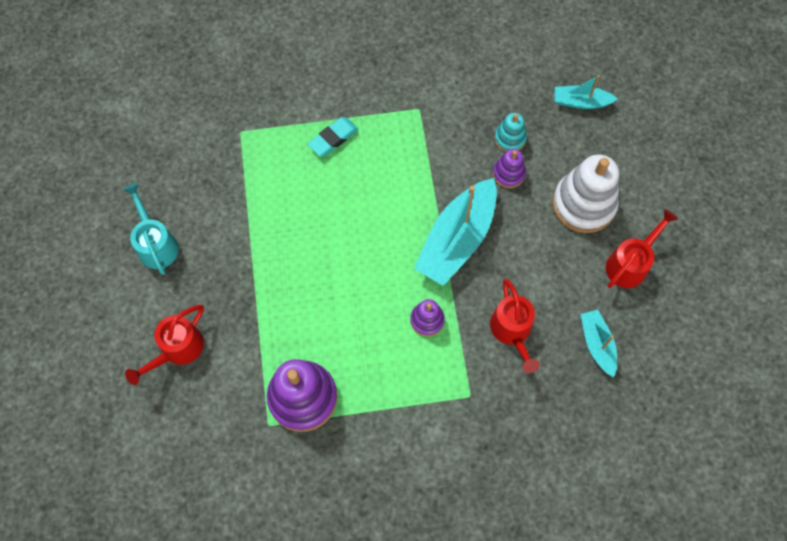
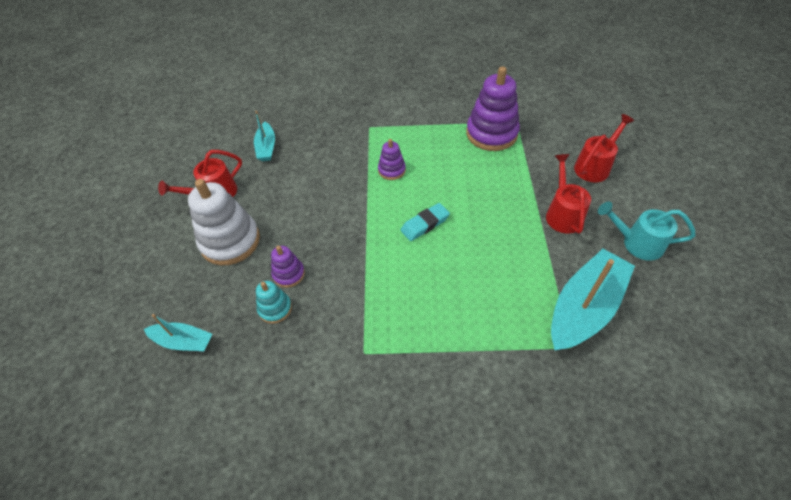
camera: 170 degrees left, 15 degrees down
(156, 243) = (636, 243): turquoise watering can -> turquoise watering can turned 120 degrees clockwise
(333, 139) = (464, 328): turquoise eraser -> turquoise eraser (425, 224)
(457, 240) = (354, 223): turquoise boat -> turquoise boat (584, 308)
(512, 332) = (327, 159): red watering can -> red watering can (562, 213)

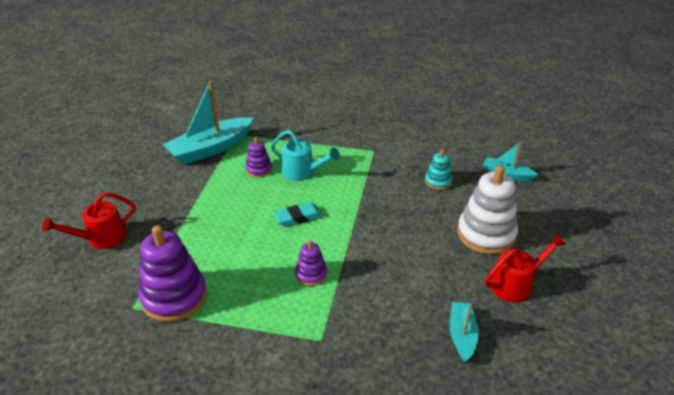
camera: 170 degrees left, 15 degrees down
(288, 274) = (428, 201): purple stacking toy -> purple stacking toy (259, 169)
(562, 213) = (171, 205): red watering can -> none
(636, 243) = (134, 176): turquoise watering can -> turquoise watering can (303, 172)

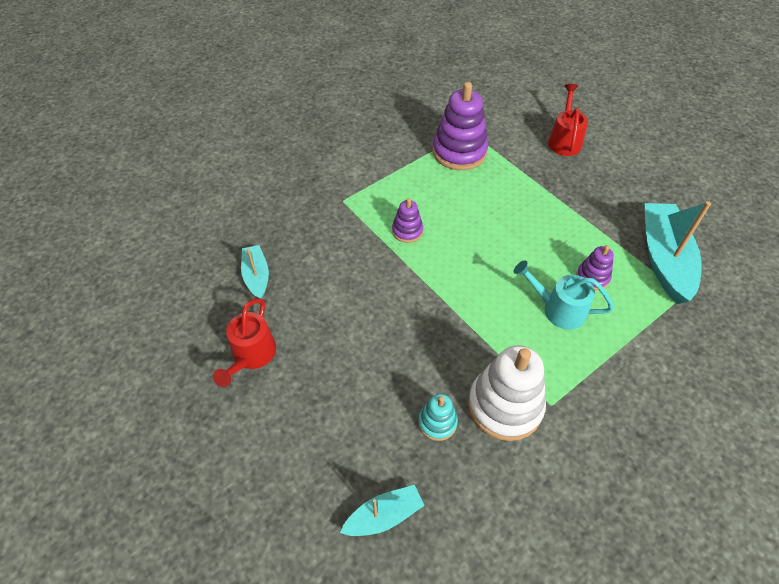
camera: 130 degrees right, 15 degrees up
(298, 217) = (486, 263): turquoise eraser -> none
(303, 172) = (557, 309): turquoise watering can -> turquoise watering can turned 45 degrees clockwise
(462, 335) = (256, 276): turquoise boat -> turquoise boat turned 150 degrees counterclockwise
(486, 234) = (323, 391): white stacking toy -> white stacking toy (505, 406)

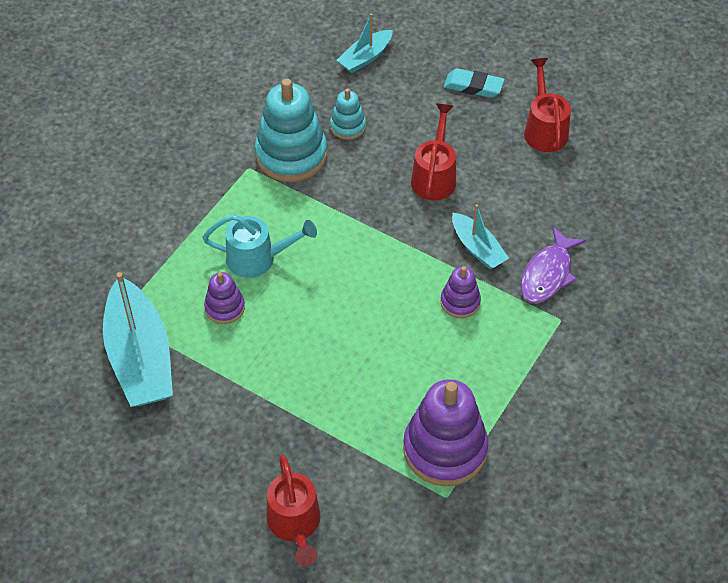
camera: 160 degrees right, 0 degrees up
(256, 276) = (595, 200): turquoise boat -> turquoise boat (477, 248)
(287, 430) = (473, 86): none -> turquoise eraser
(332, 232) = (548, 274): none -> purple fish
(377, 339) = (435, 176): none -> red watering can
(505, 406) = (291, 155): white stacking toy -> turquoise stacking toy

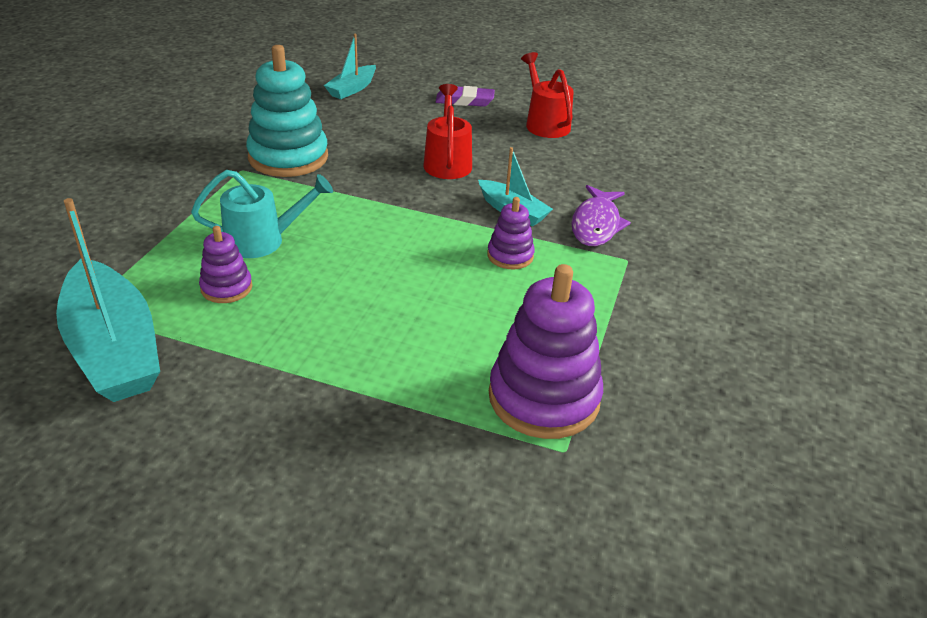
camera: 15 degrees left, 15 degrees down
(295, 525) = (362, 518): red watering can -> none
(348, 126) = (345, 133): turquoise stacking toy -> none
(473, 86) = (464, 101): turquoise eraser -> purple eraser

